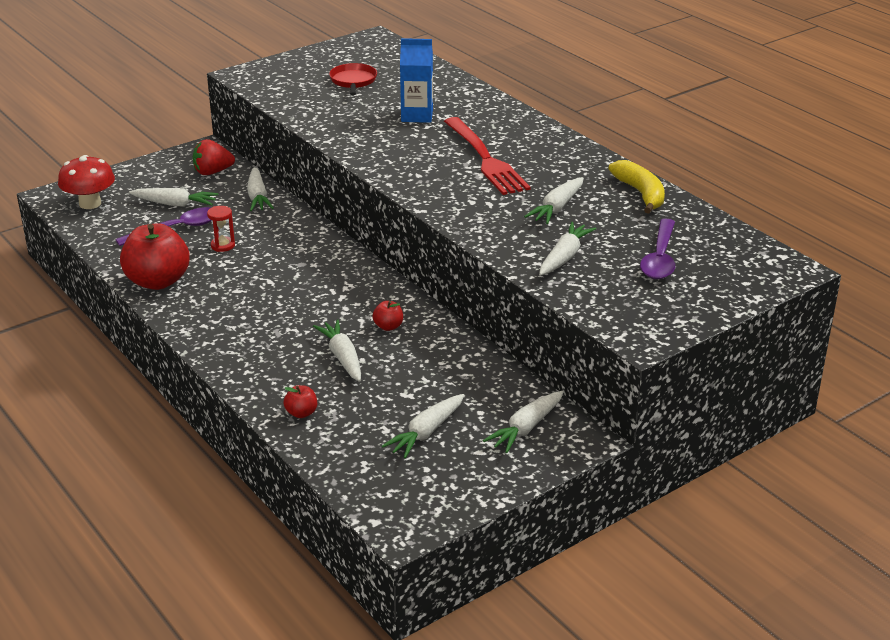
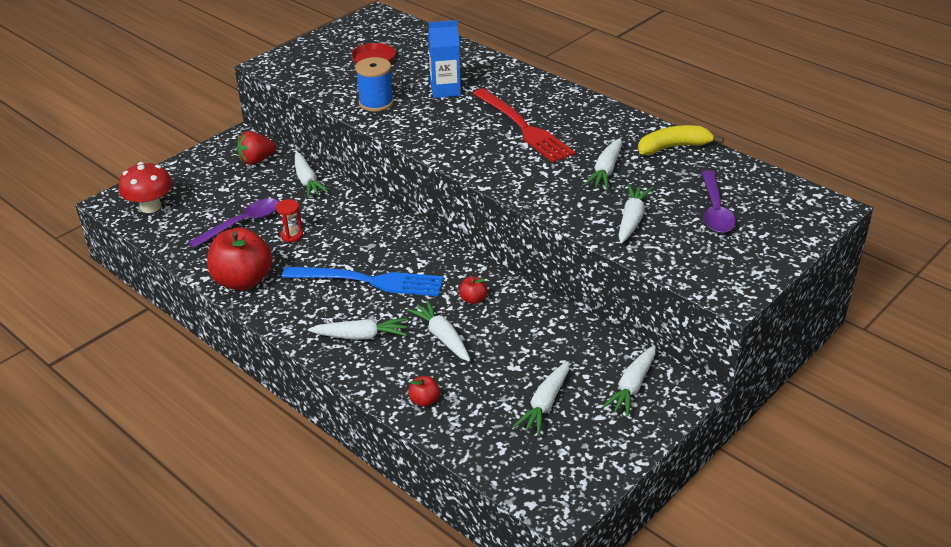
camera: 10 degrees left, 5 degrees up
(175, 204) = (232, 198): white carrot -> white carrot (360, 336)
(287, 297) = (370, 281): none -> blue fork
(339, 120) = (376, 103): none -> blue spool
(641, 194) = (673, 147): yellow banana -> yellow banana turned 75 degrees counterclockwise

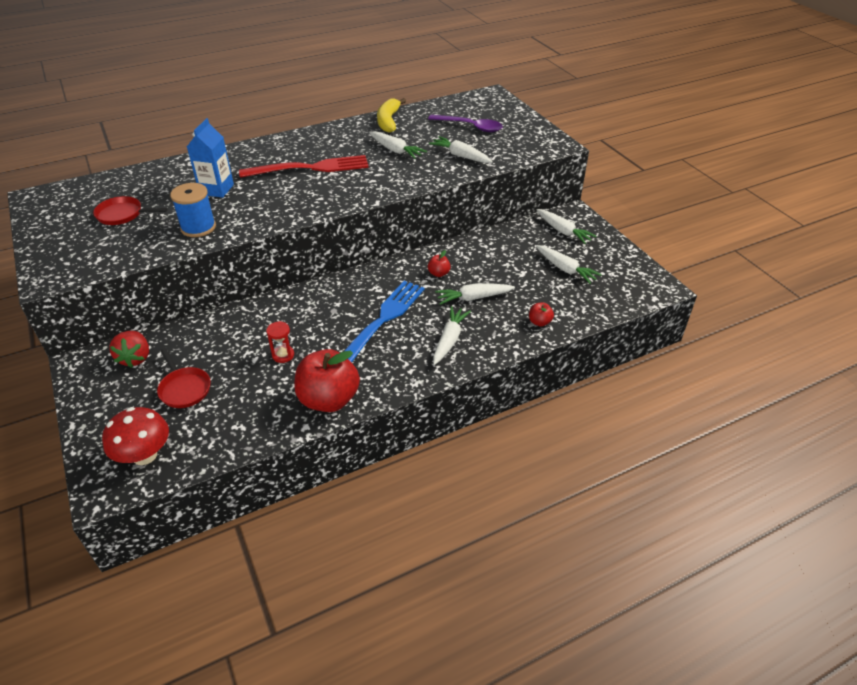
camera: 70 degrees left, 5 degrees up
(229, 198) = (184, 388): none -> red pan
(242, 223) = (236, 386): purple spoon -> none
(307, 181) = (204, 330): white carrot -> none

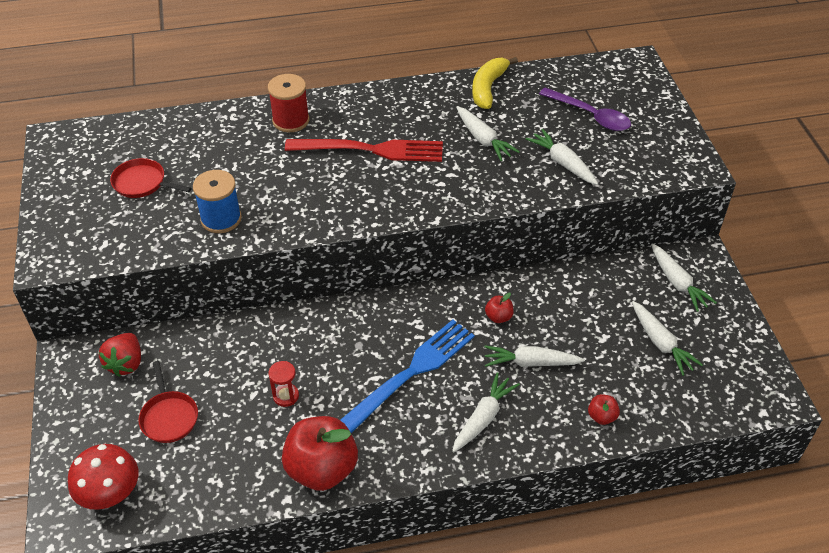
camera: 15 degrees right, 5 degrees up
(216, 189) = (254, 164): blue carton -> none
(239, 159) = (291, 120): none -> red spool

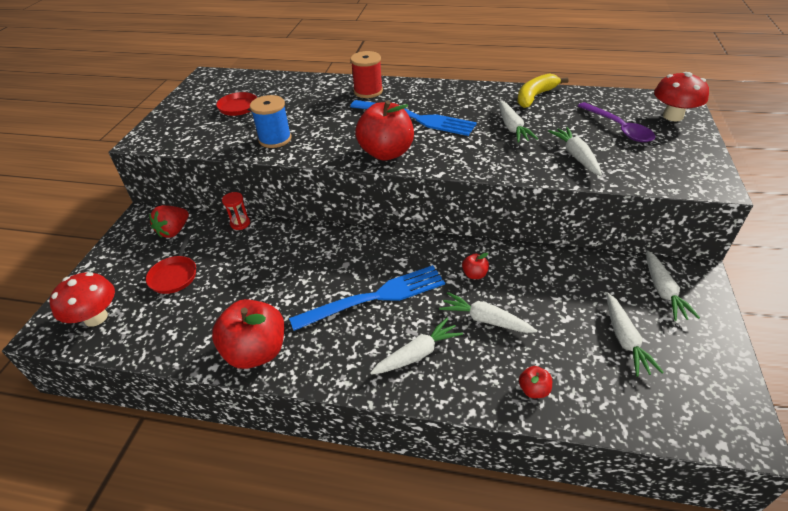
camera: 25 degrees right, 5 degrees down
(286, 396) = (266, 286): red hourglass -> red hourglass (240, 223)
(364, 207) = (386, 153): none -> red apple
(372, 150) = (416, 118): red fork -> blue fork
(636, 87) = (672, 116): none -> red mushroom

